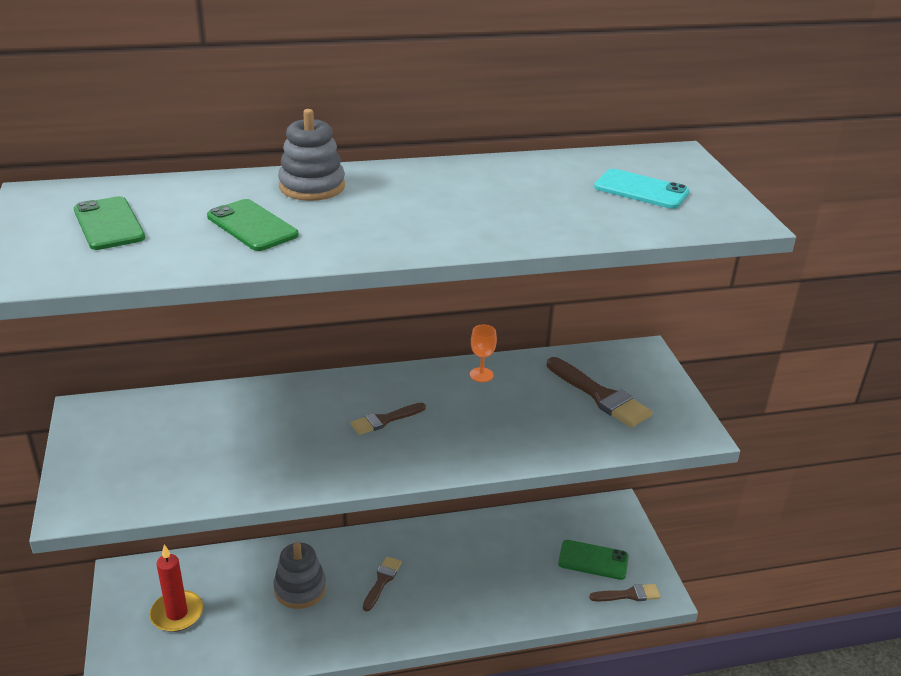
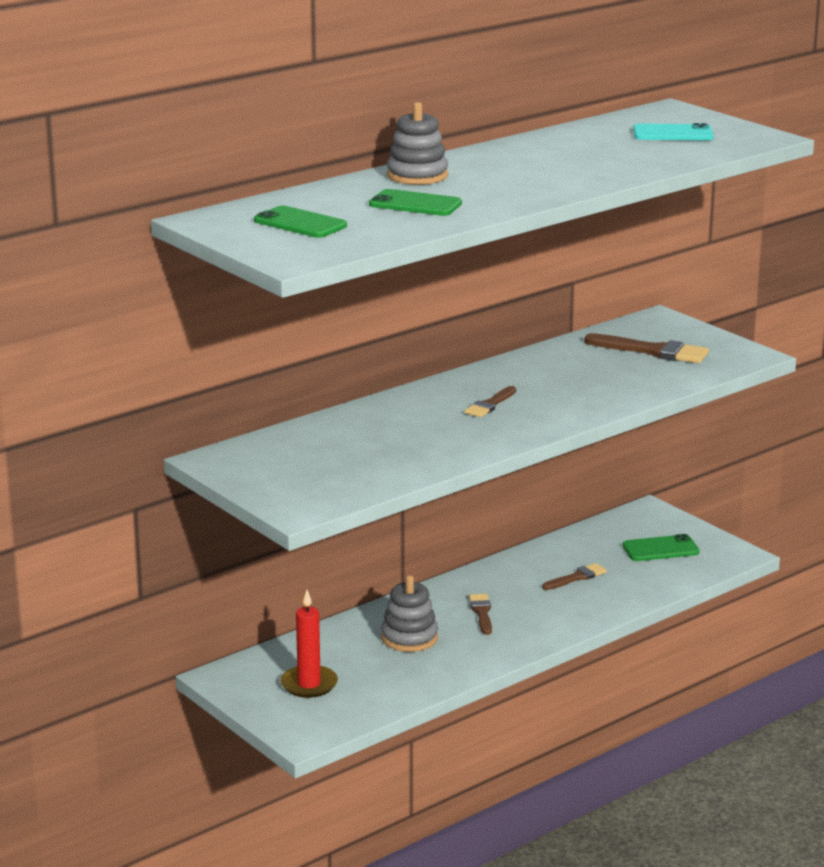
camera: 25 degrees left, 10 degrees down
(481, 375) = (537, 361): orange goblet -> none
(628, 595) = (712, 562): brown brush -> brown brush (576, 577)

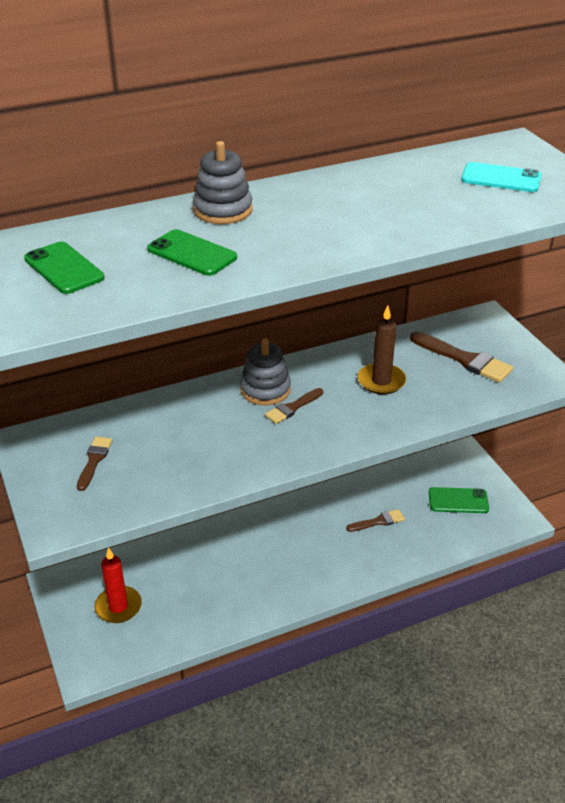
camera: 15 degrees right, 15 degrees up
(409, 638) = (219, 567): grey stacking toy -> grey stacking toy (265, 390)
(482, 613) = (287, 548): brown brush -> brown brush (94, 460)
(573, 376) = (381, 381): none -> brown candle

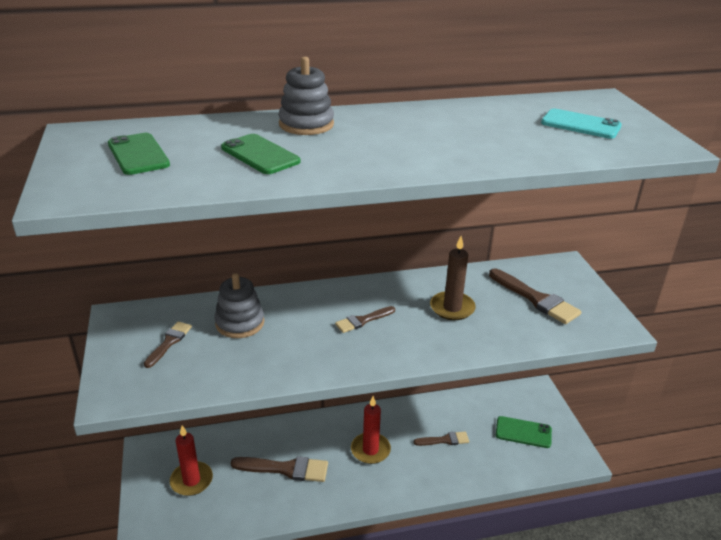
camera: 10 degrees right, 5 degrees down
(217, 578) = (285, 469): none -> brown brush
(265, 390) = (343, 301): grey stacking toy -> grey stacking toy (240, 323)
(303, 544) = (370, 450): none -> red candle

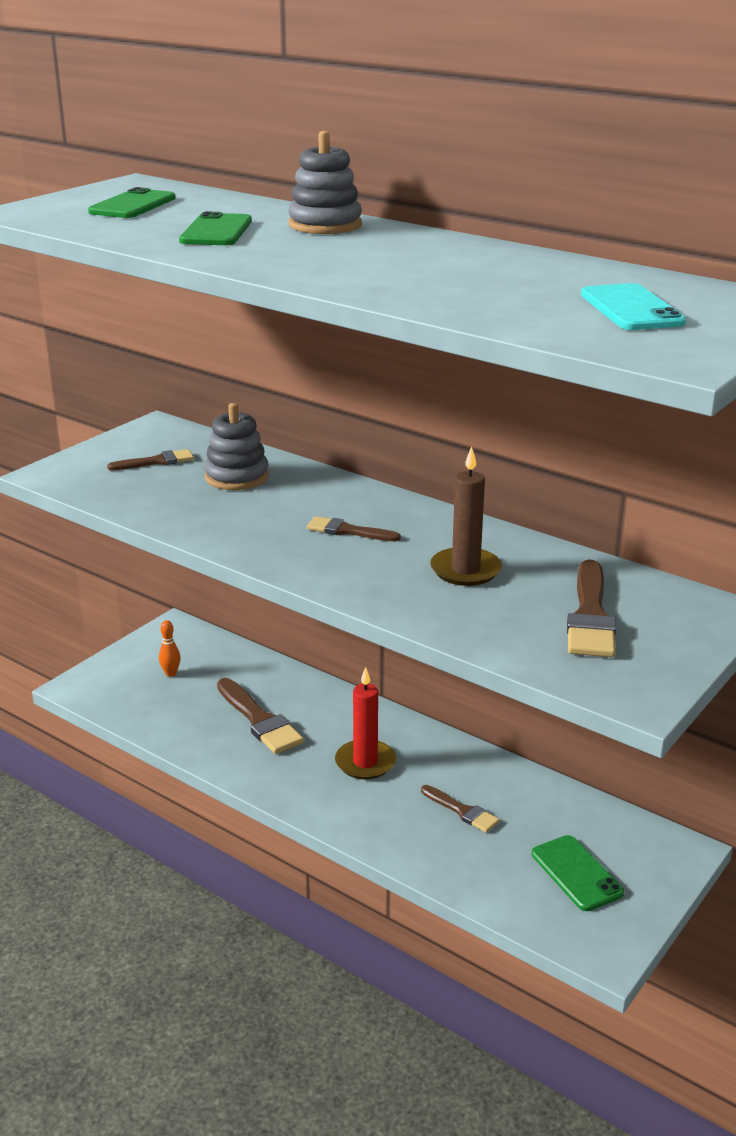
camera: 50 degrees right, 5 degrees down
(191, 480) = (171, 673): red candle -> orange bowling pin

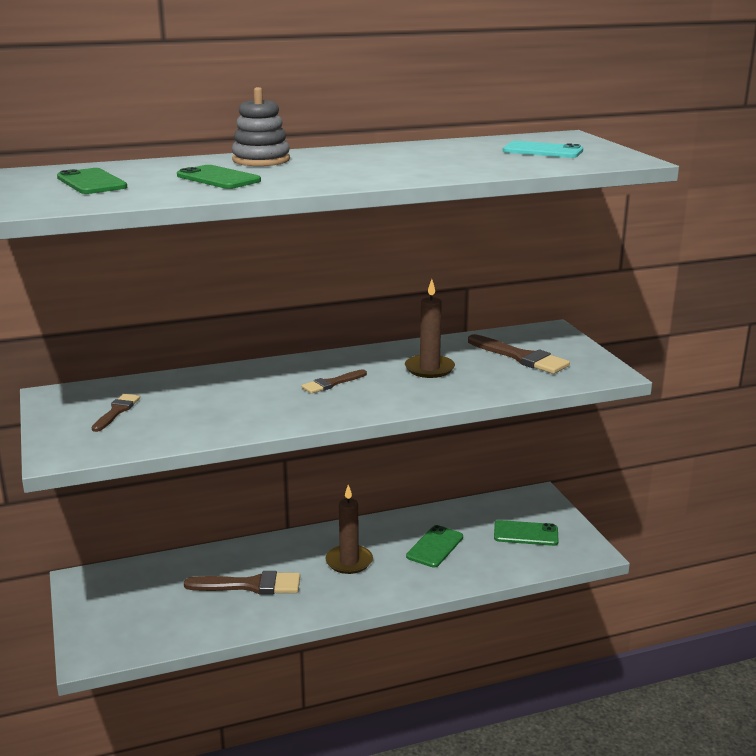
camera: 55 degrees left, 5 degrees down
(171, 673) = (138, 604): orange bowling pin -> none
(237, 477) = (194, 392): grey stacking toy -> none
(365, 762) = (349, 561): red candle -> brown candle
(462, 811) = (435, 547): brown brush -> green phone

